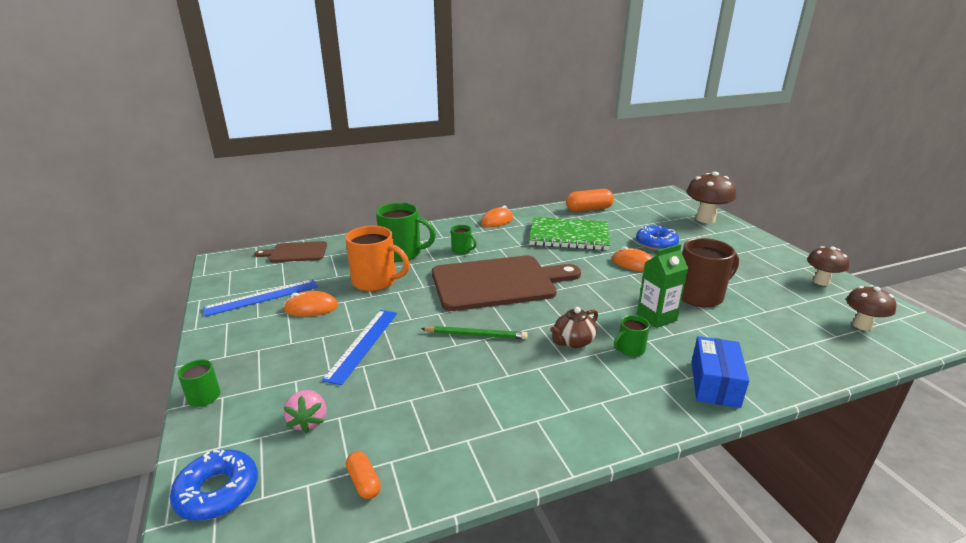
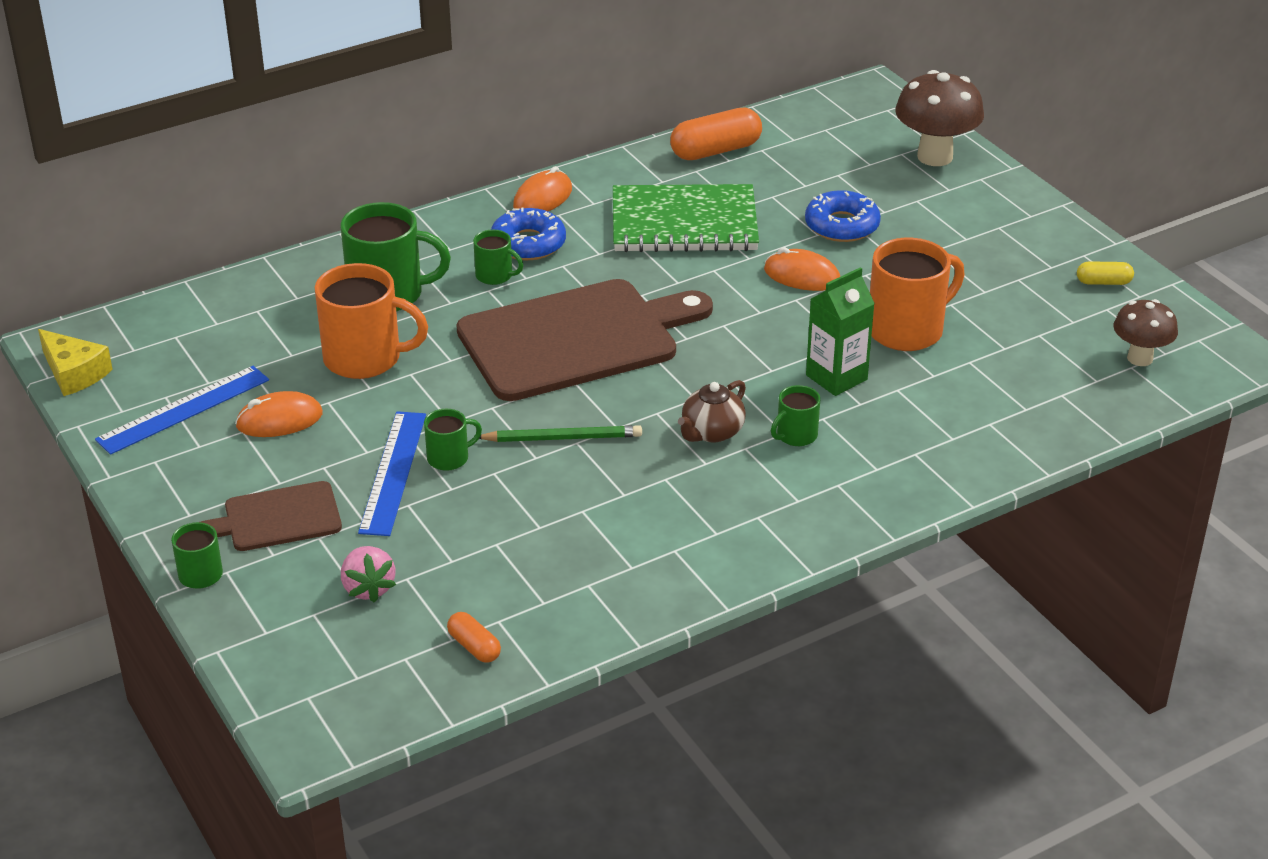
camera: 10 degrees left, 10 degrees up
(217, 491) = (298, 679): blue donut -> blue donut (528, 244)
(218, 274) = (74, 373): none -> yellow cheese
(296, 252) = (189, 312): brown cutting board -> brown cutting board (277, 518)
(401, 339) = (449, 458): none -> green mug
(700, 296) = (907, 330): brown mug -> orange mug
(714, 384) = (911, 474): blue box -> none
(821, 282) = (1103, 282): brown mushroom -> yellow capsule

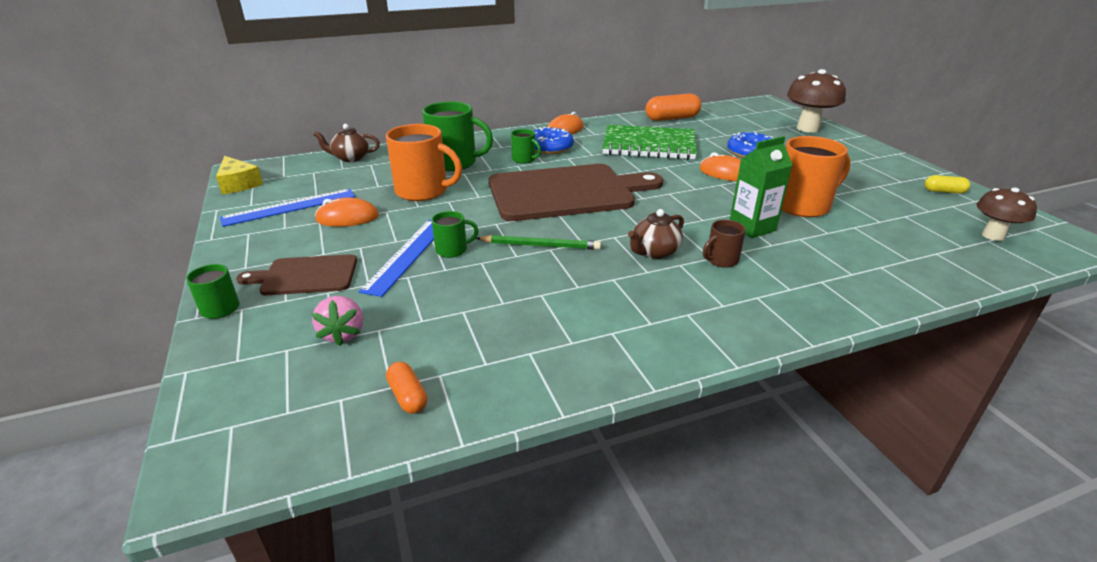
camera: 10 degrees right, 5 degrees down
(217, 300) = (350, 158): none -> brown teapot
(795, 435) = (721, 260): green mug -> brown mug

